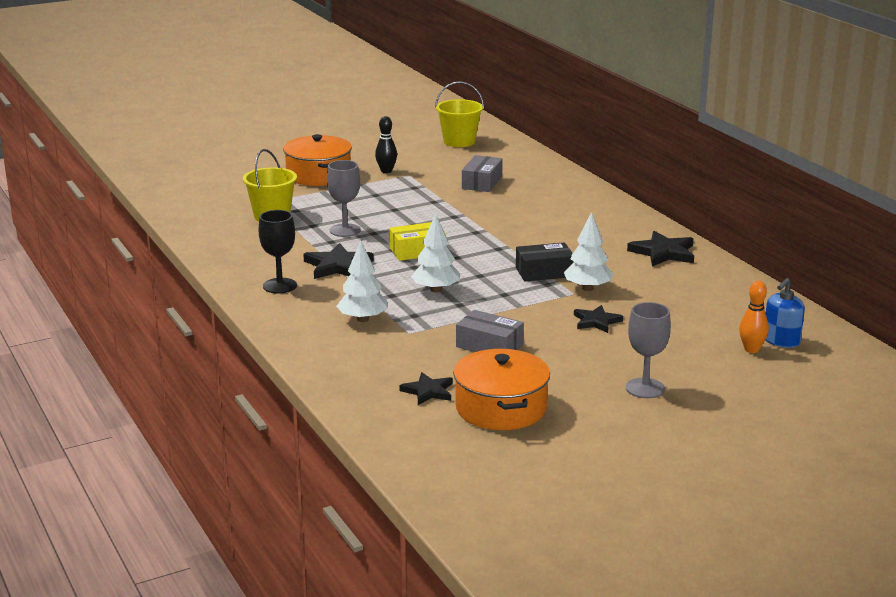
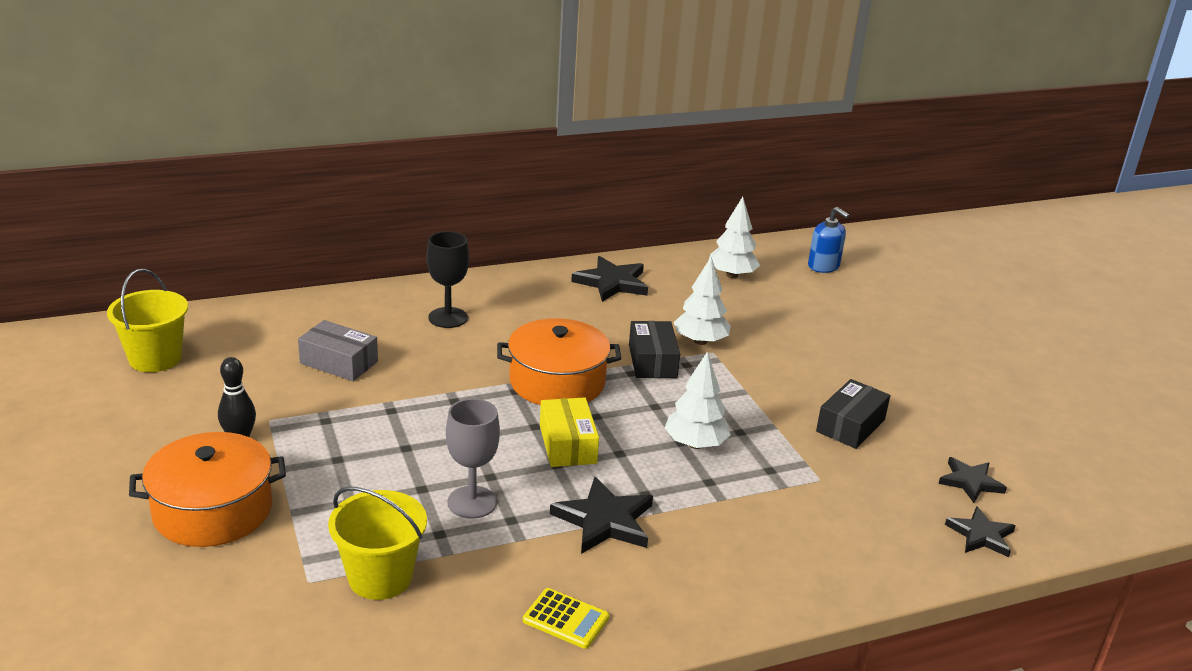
camera: 85 degrees left, 5 degrees up
(245, 261) = (565, 619): none -> yellow calculator
(280, 286) = (668, 585): black goblet -> black goblet (448, 318)
(363, 319) = (782, 513): white tree -> white tree (732, 275)
(489, 346) = (850, 425): grey box -> black box
(501, 408) = (995, 438): orange pot -> orange pot (557, 382)
(596, 321) = (785, 350): black star -> black star (981, 535)
(645, 388) = (932, 349): grey goblet -> none
(751, 349) = (843, 283): orange bowling pin -> none

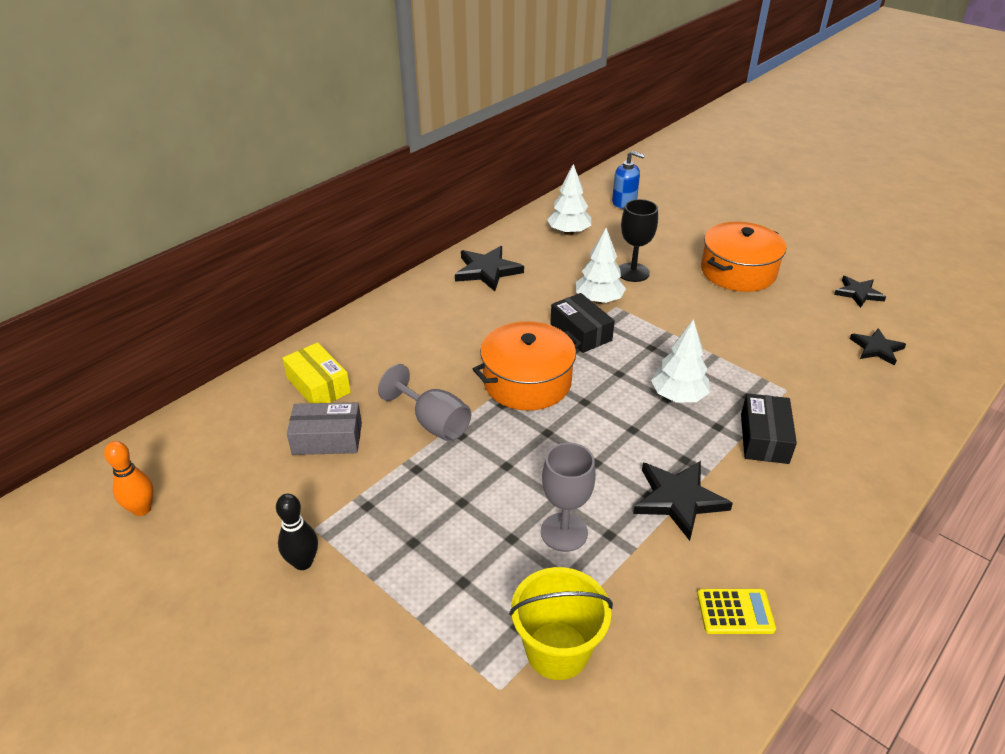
camera: 25 degrees left, 10 degrees up
(155, 358) = (142, 509): yellow bucket -> orange bowling pin
(213, 510) = (345, 656): orange pot -> orange pot (738, 271)
(439, 383) = (433, 423): none -> grey goblet
(448, 318) = (384, 354): black goblet -> black goblet (633, 272)
(567, 444) = (587, 438): yellow box -> yellow box (318, 385)
(850, 425) = (763, 333): black box -> black box (764, 438)
(981, 535) = (922, 390): black star -> black star (858, 293)

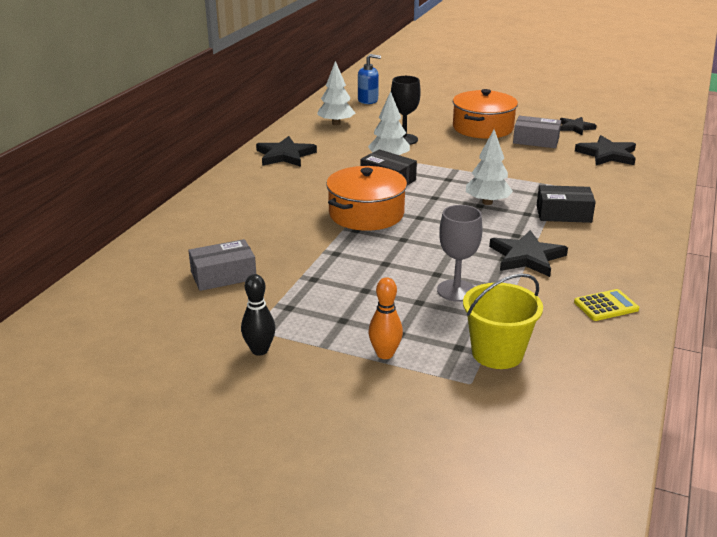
camera: 20 degrees left, 10 degrees down
(142, 509) = (85, 350): orange bowling pin -> orange bowling pin (385, 354)
(318, 385) = (190, 246): yellow box -> none
(433, 423) = (307, 250): grey goblet -> none
(764, 438) = (563, 214): black box -> black box turned 75 degrees counterclockwise
(794, 306) = (536, 140): none -> grey box
(876, 348) = (607, 154): black star -> black star, size x1.52

